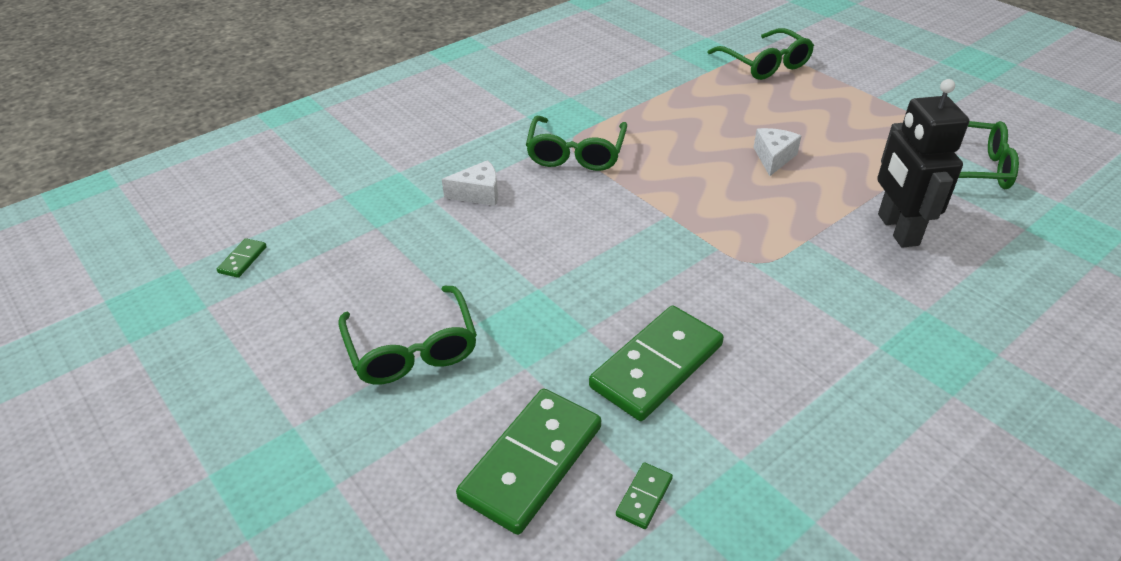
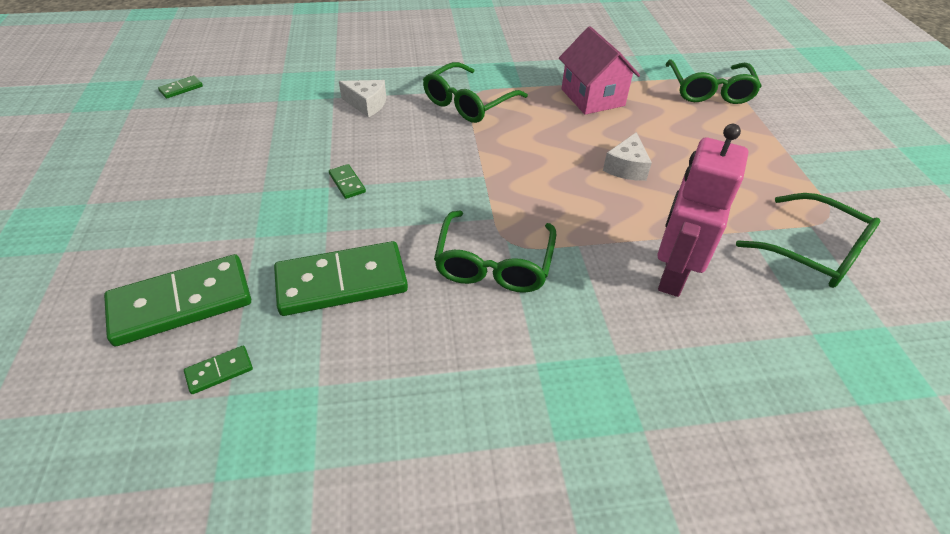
camera: 30 degrees right, 5 degrees up
(412, 348) = (205, 188): green glasses -> green glasses (494, 263)
(552, 277) = (347, 183): none -> green domino
(679, 106) = (592, 97): none -> pink house
(773, 158) = (626, 167): white cheese -> white cheese turned 150 degrees clockwise
(897, 230) = (672, 274): black robot -> pink robot

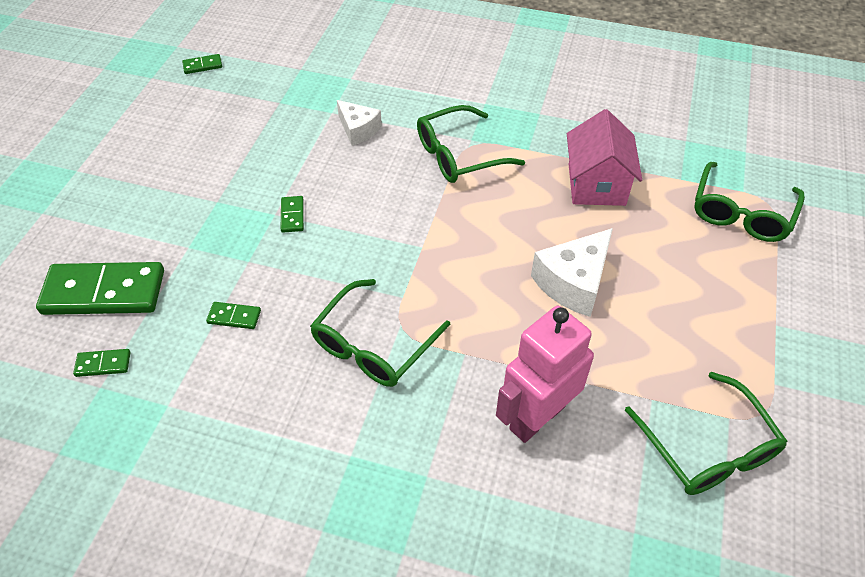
camera: 25 degrees right, 5 degrees up
(341, 282) = (234, 317): green domino -> green domino, size x0.43
(626, 167) = (573, 283): white cheese -> white cheese, size x1.55

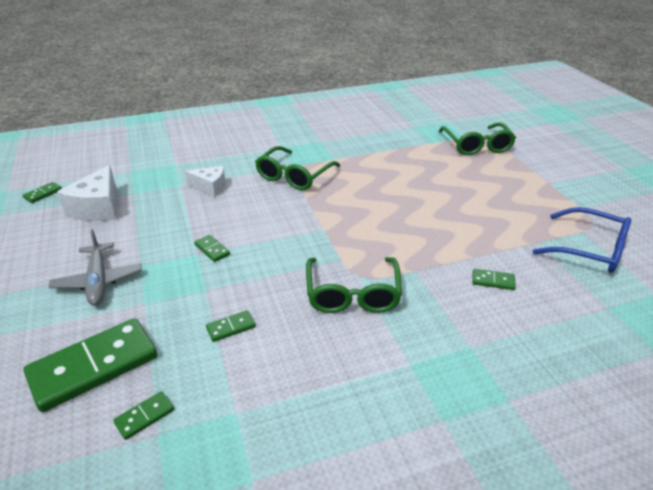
camera: 35 degrees left, 15 degrees down
(172, 200) = (98, 280): none -> grey plane
(536, 417) = (493, 281): pink robot -> green domino
(573, 283) = (433, 208): white cheese -> white cheese (98, 208)
(596, 184) = (391, 160): pink house -> none
(707, 447) = (589, 249): green glasses -> blue glasses

